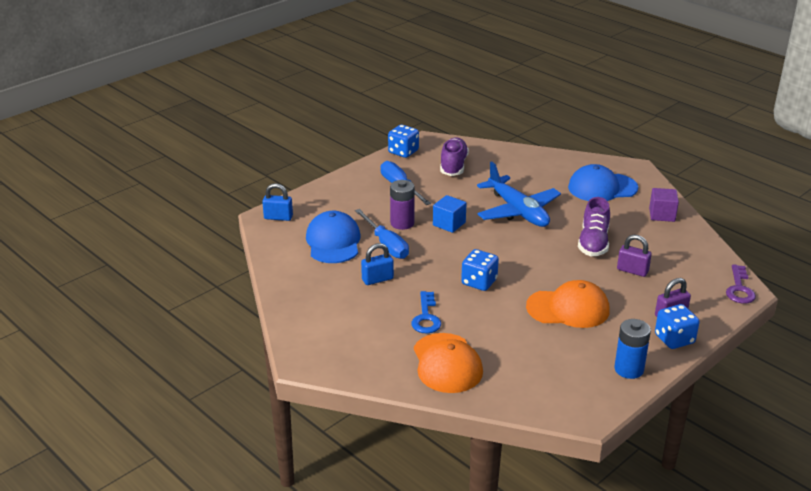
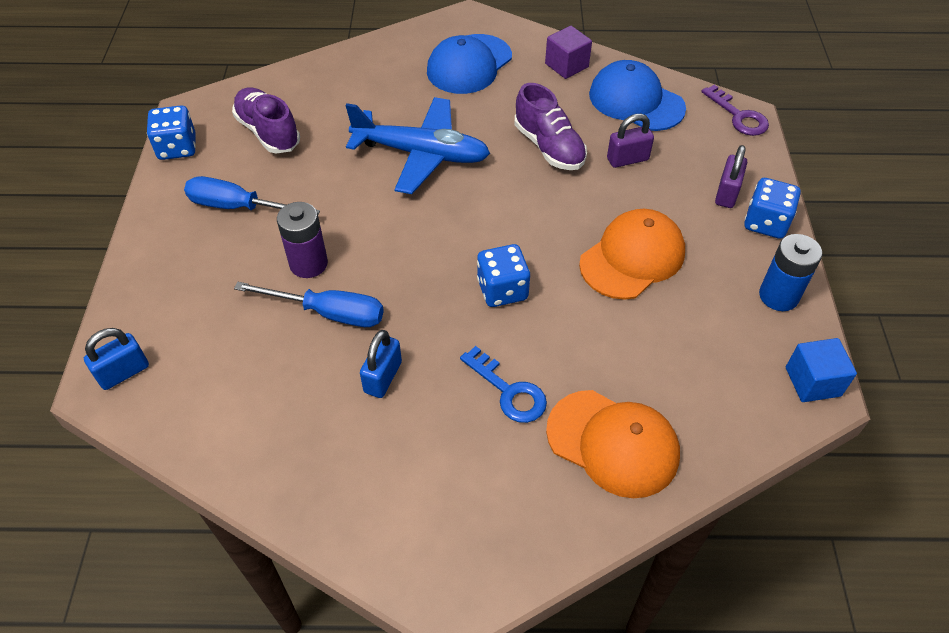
camera: 45 degrees left, 20 degrees up
(333, 242) = (253, 358): blue cap -> blue cap (636, 101)
(449, 224) = (366, 225): blue cube -> blue cube (812, 381)

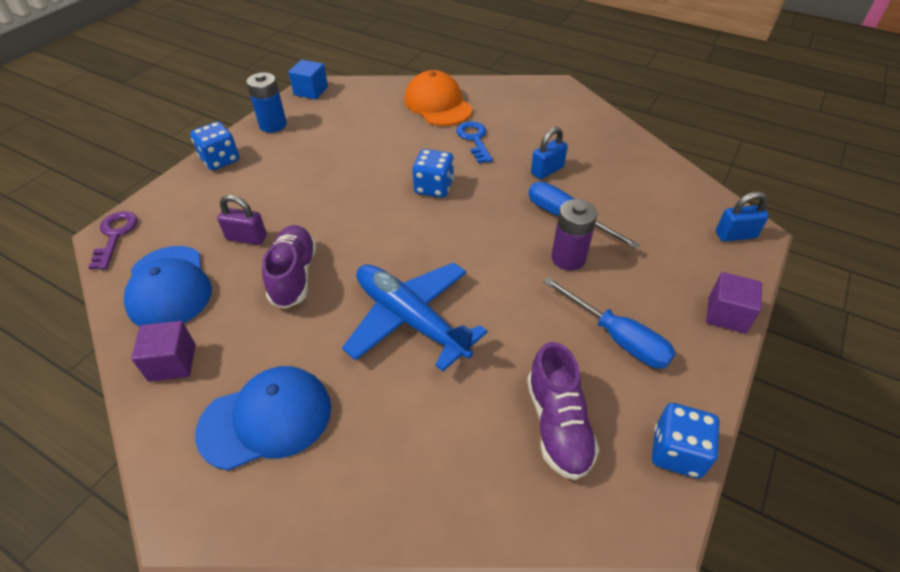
camera: 150 degrees left, 5 degrees down
(137, 267) = (726, 315): none -> purple cube
(632, 257) = (329, 173): orange cap -> none
(726, 193) = (215, 185): purple padlock -> none

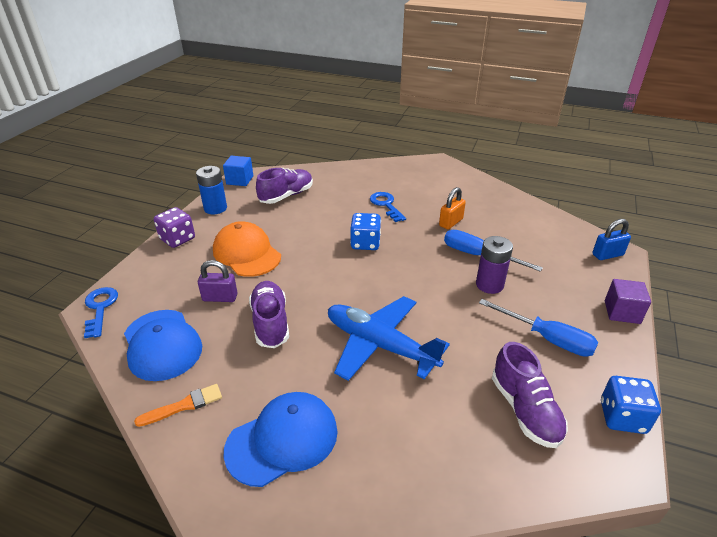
camera: 10 degrees left, 10 degrees down
(115, 235) = (100, 308): purple key -> blue key
(172, 362) = (184, 405): purple cube -> orange brush
(220, 160) = (177, 239): blue dice -> purple dice
(359, 116) = (286, 196): none -> purple shoe
(438, 104) = (348, 182): orange cap -> orange cap (247, 253)
(547, 170) = (450, 222): blue padlock -> orange padlock

